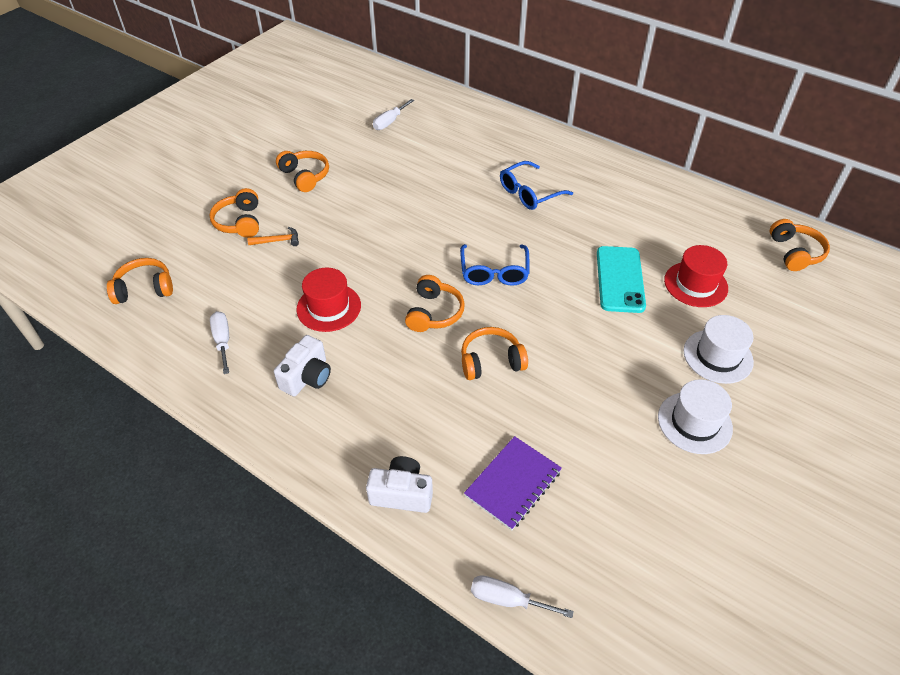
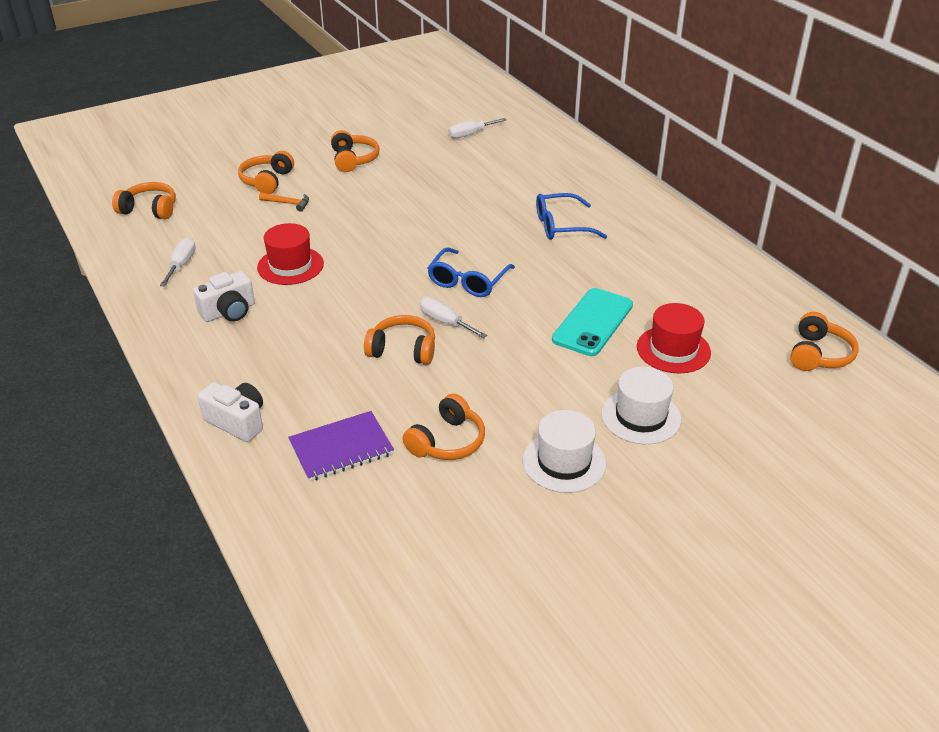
camera: 25 degrees right, 10 degrees down
(434, 313) = (382, 297): orange headphones -> orange headphones (447, 441)
(507, 599) = (262, 530): white screwdriver -> white screwdriver (445, 322)

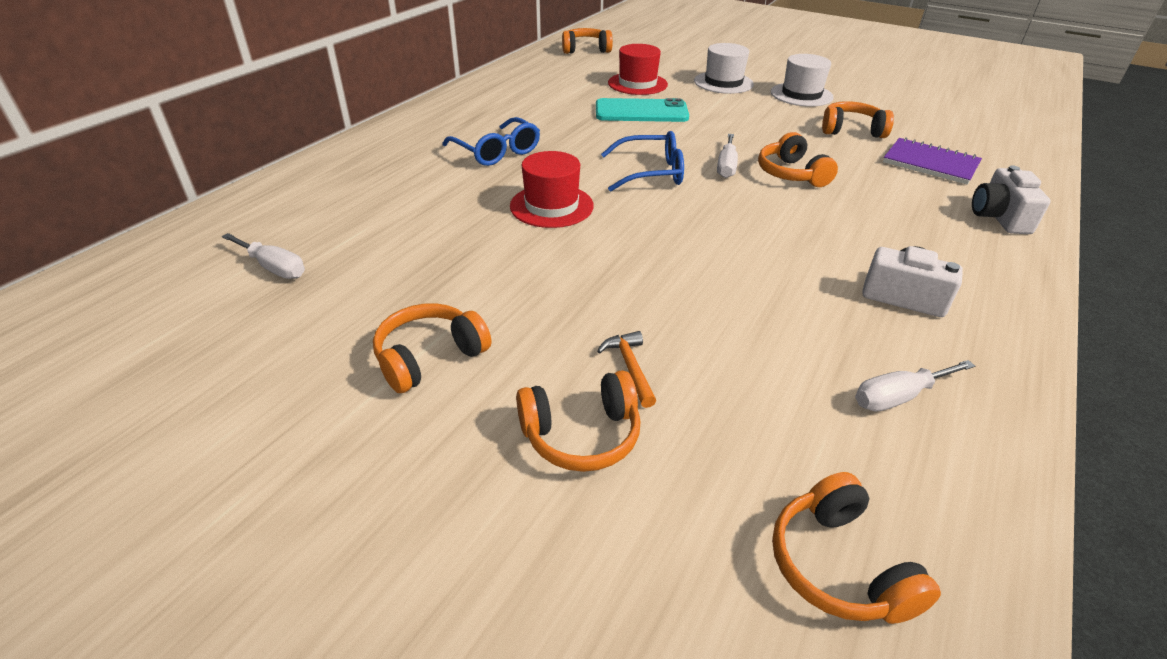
camera: 120 degrees left, 0 degrees up
(290, 266) = (767, 291): red hat -> red hat (551, 206)

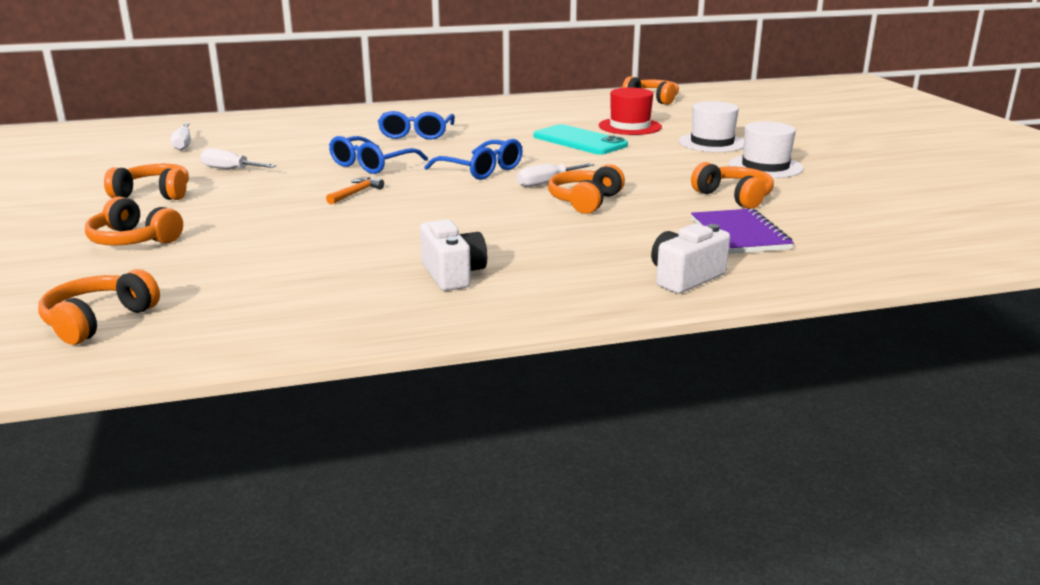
camera: 45 degrees right, 15 degrees down
(551, 206) = (372, 165): red hat -> blue glasses
(630, 367) = (216, 232): orange hammer -> orange hammer (356, 193)
(898, 397) = (303, 300): white screwdriver -> white screwdriver (230, 170)

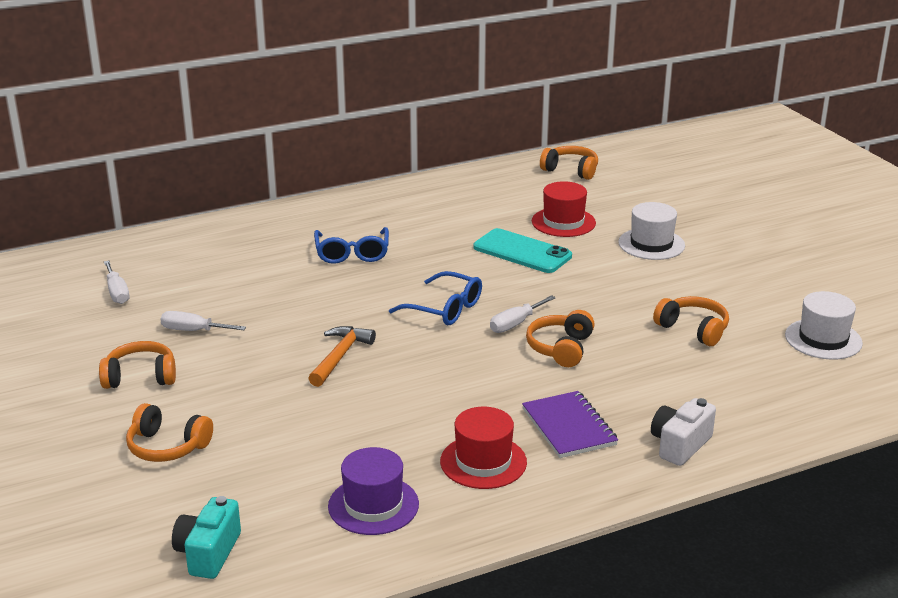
camera: 10 degrees left, 5 degrees up
(98, 321) = (208, 553): orange headphones -> turquoise camera
(308, 298) = (373, 505): none -> purple hat
(356, 193) = (340, 356): orange hammer -> orange hammer, size x1.53
(372, 165) = (333, 310): blue glasses -> none
(453, 274) = (483, 462): white camera -> red hat
(739, 234) = (711, 383): purple notebook -> purple notebook (569, 427)
(765, 167) = (710, 279): white hat -> white hat (823, 339)

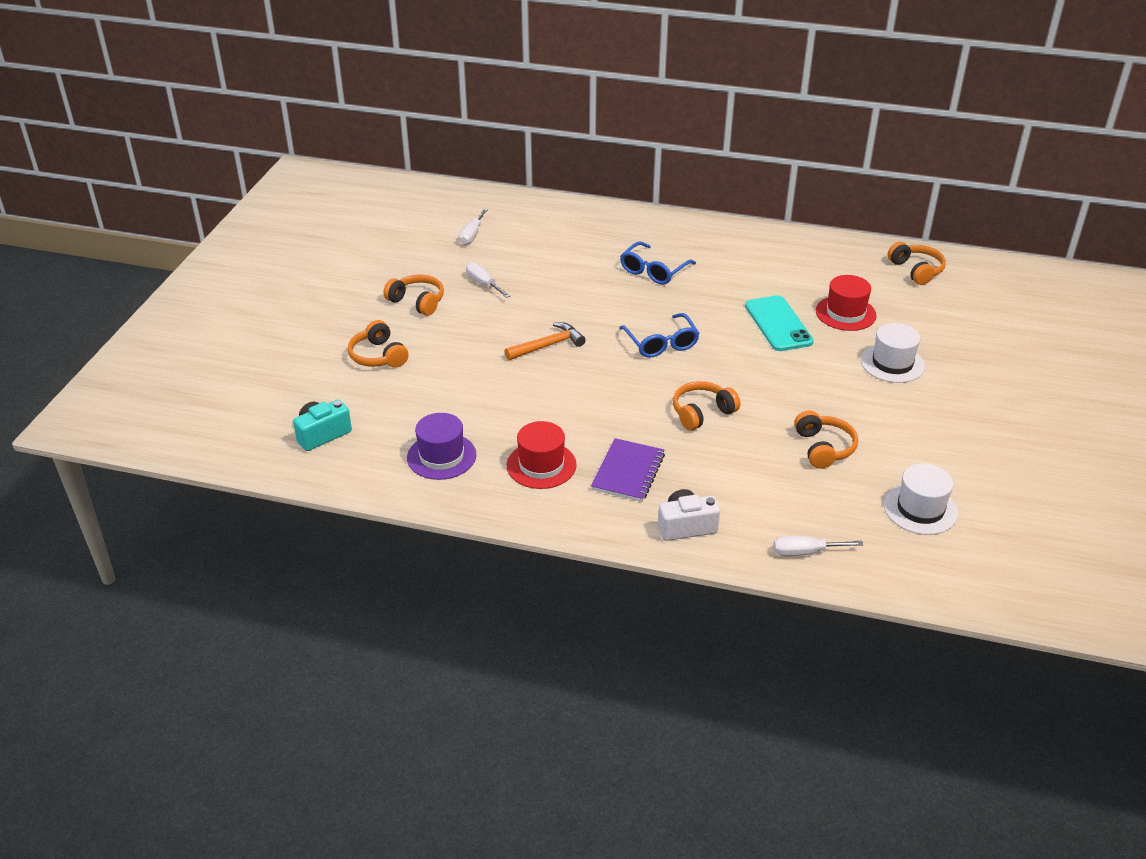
camera: 40 degrees right, 10 degrees up
(515, 324) = (695, 378): white screwdriver -> white screwdriver (805, 552)

